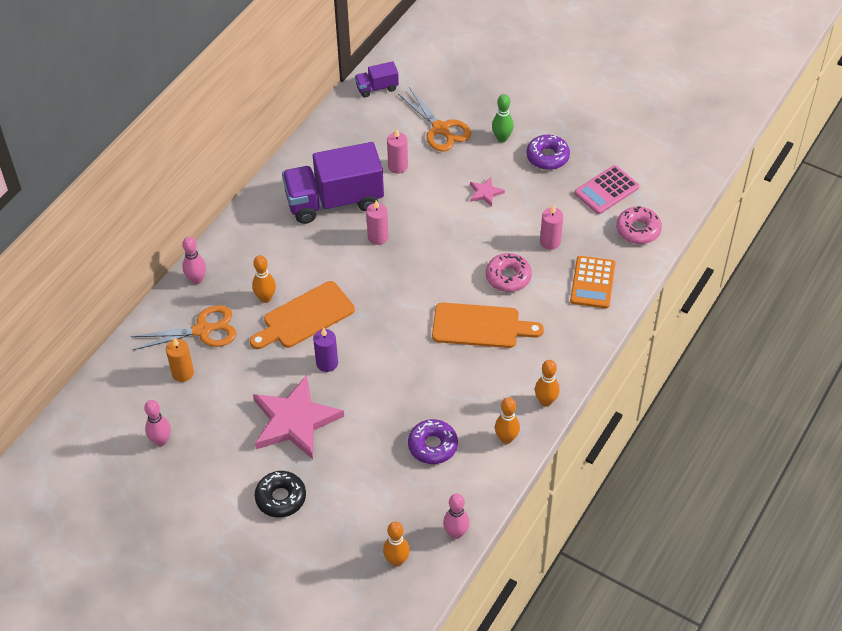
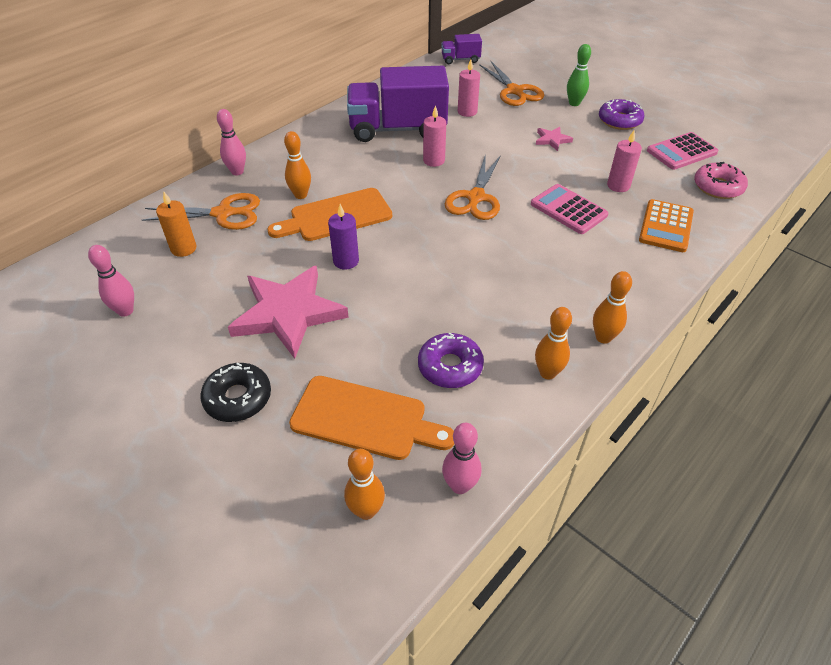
camera: 10 degrees right, 5 degrees down
(424, 276) = (475, 197): none -> orange scissors
(480, 326) = (531, 250): orange cutting board -> orange cutting board (365, 419)
(508, 277) = (568, 209): pink donut -> pink calculator

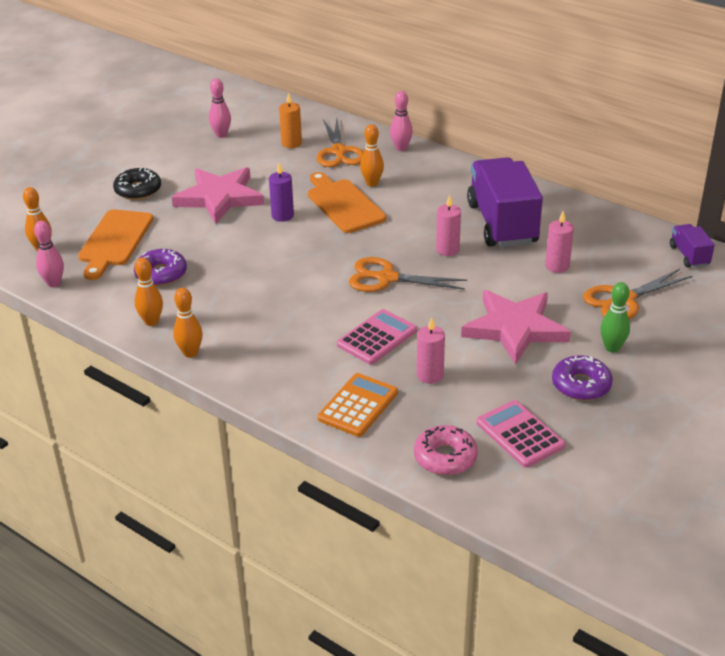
camera: 85 degrees right, 10 degrees down
(552, 140) = (514, 328): pink star -> pink star, size x2.31
(666, 226) = (358, 406): orange calculator -> orange calculator turned 105 degrees clockwise

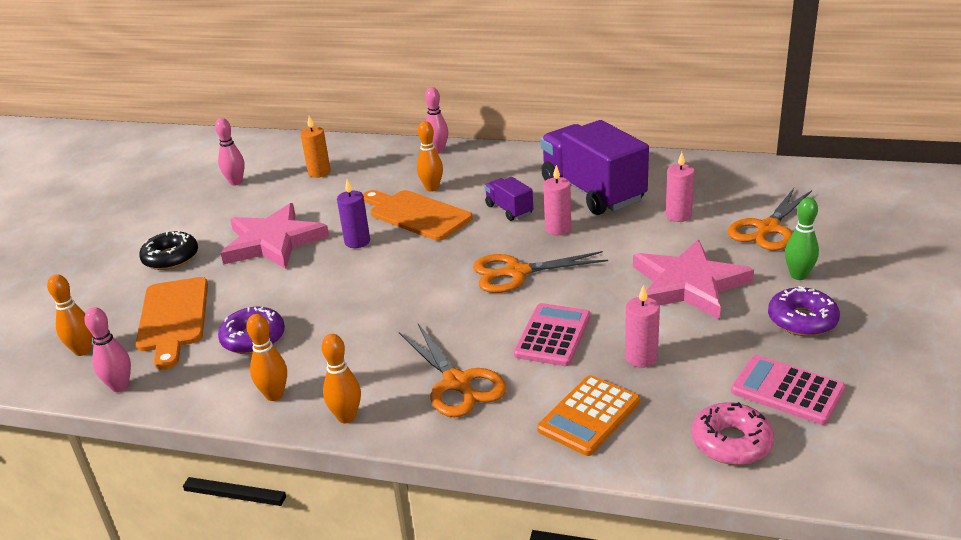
camera: 20 degrees left, 5 degrees down
(338, 152) = (375, 168): orange scissors -> orange scissors (457, 383)
(358, 406) = (589, 416): orange calculator -> orange calculator turned 150 degrees counterclockwise
(689, 256) = (790, 175): purple truck -> purple truck (509, 210)

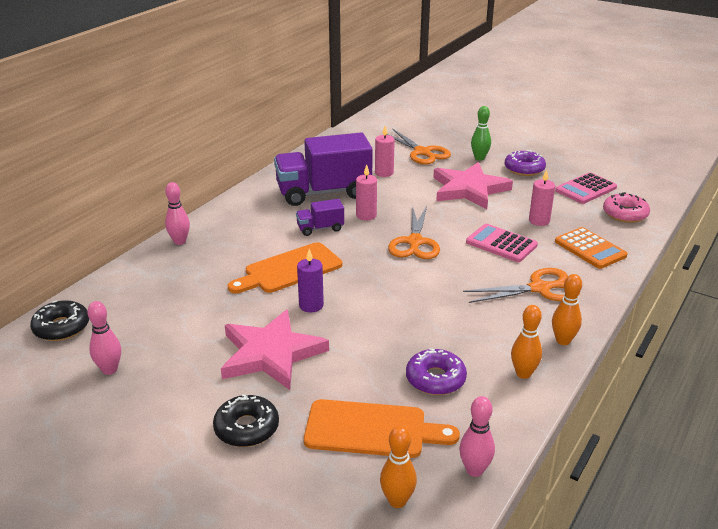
camera: 75 degrees left, 0 degrees up
(285, 148) = (61, 327): none -> black donut
(319, 172) = (149, 311): orange candle -> none
(432, 188) = (249, 255): orange bowling pin -> none

